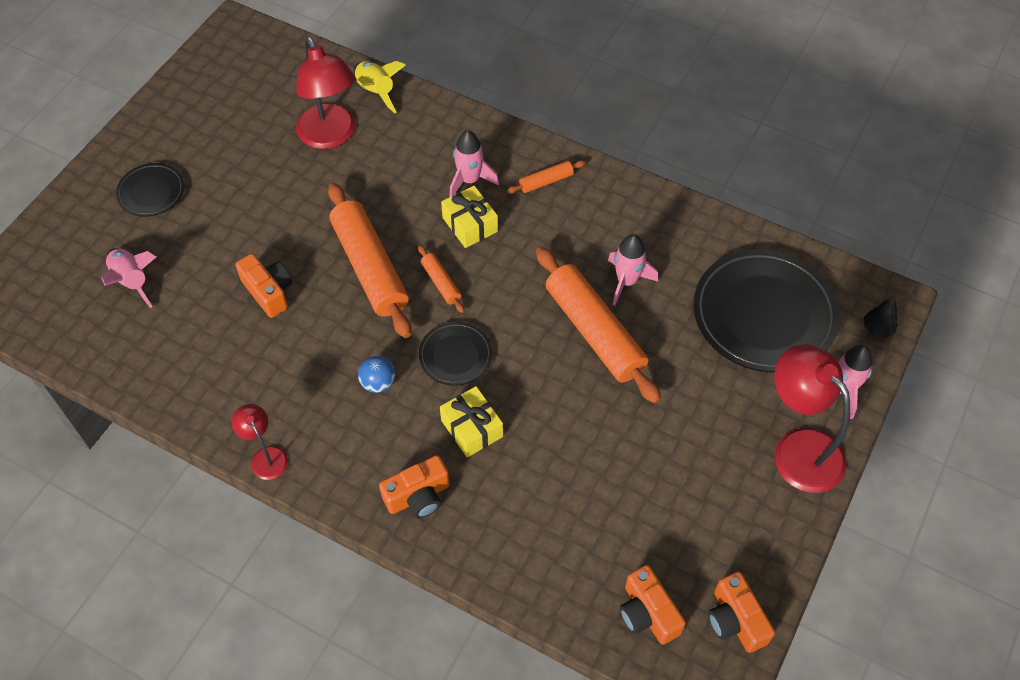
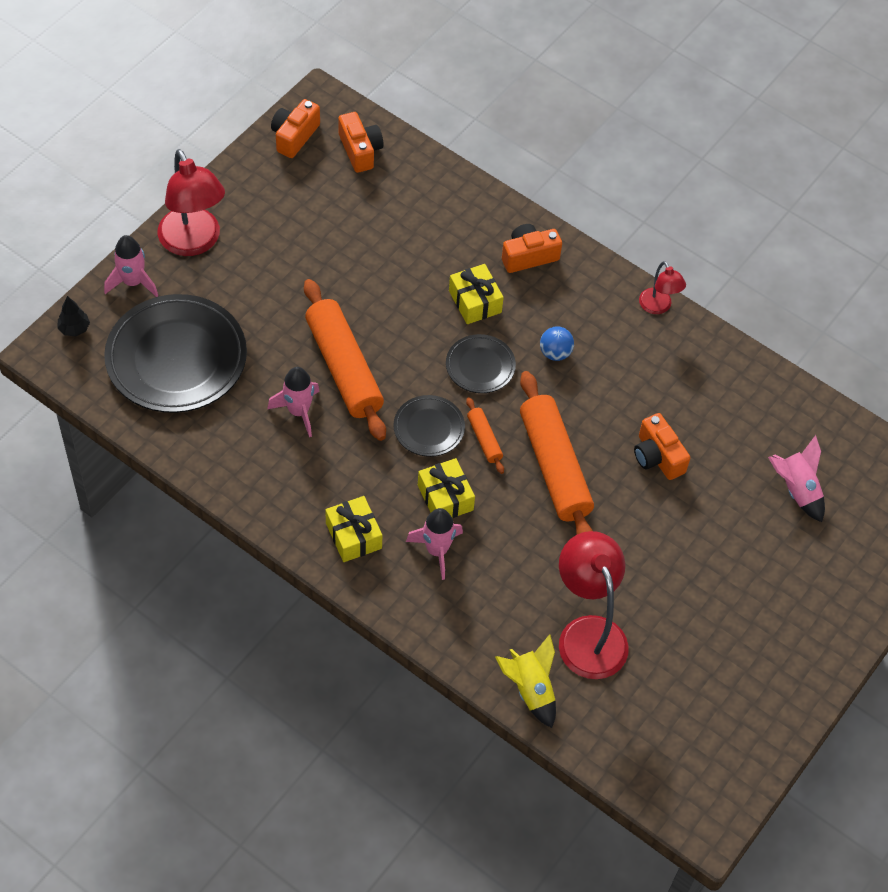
camera: 175 degrees left, 0 degrees up
(151, 192) = (788, 591): black plate -> black plate (429, 428)
(546, 181) = (353, 536): orange rolling pin -> yellow gift
(735, 620) = (294, 136): orange camera -> orange camera turned 135 degrees counterclockwise

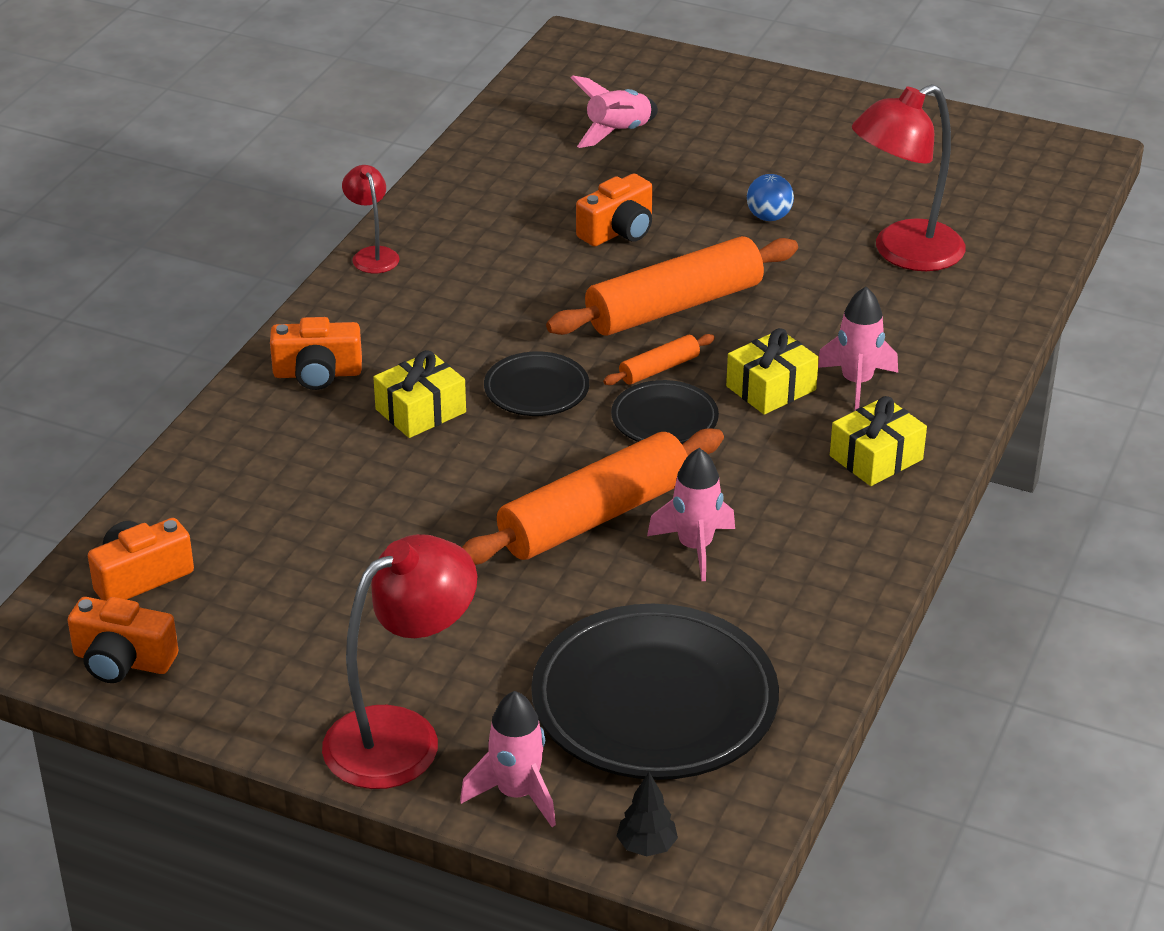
camera: 100 degrees left, 20 degrees down
(528, 256) = (317, 374): orange camera -> orange camera turned 60 degrees counterclockwise
(530, 689) = (1006, 284): yellow rocket -> none
(555, 353) = (486, 329): blue ball -> blue ball (769, 217)
(658, 307) = (372, 255): red lamp -> red lamp turned 75 degrees counterclockwise

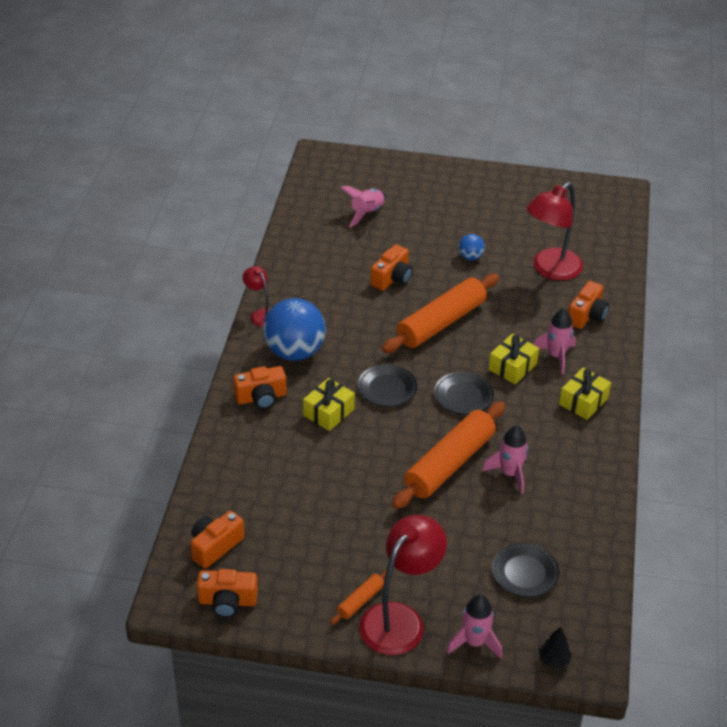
camera: 15 degrees left, 5 degrees up
(403, 316) = (294, 352): none -> blue ball
(654, 702) = (525, 572): black plate -> black plate, size x0.50
(659, 369) = (448, 364): orange rolling pin -> orange rolling pin (360, 601)
(940, 329) = (587, 315): none -> orange camera

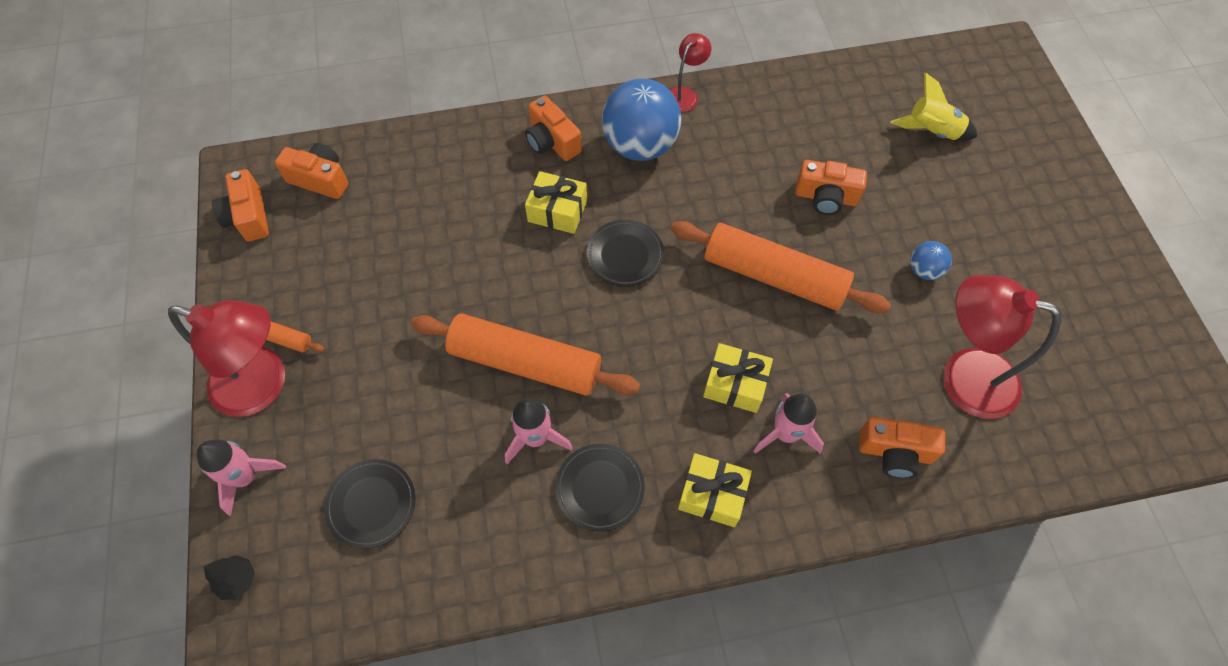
camera: 70 degrees right, 20 degrees up
(367, 213) = (931, 132): pink rocket -> yellow rocket
(463, 396) = (651, 342): black plate -> black plate (600, 488)

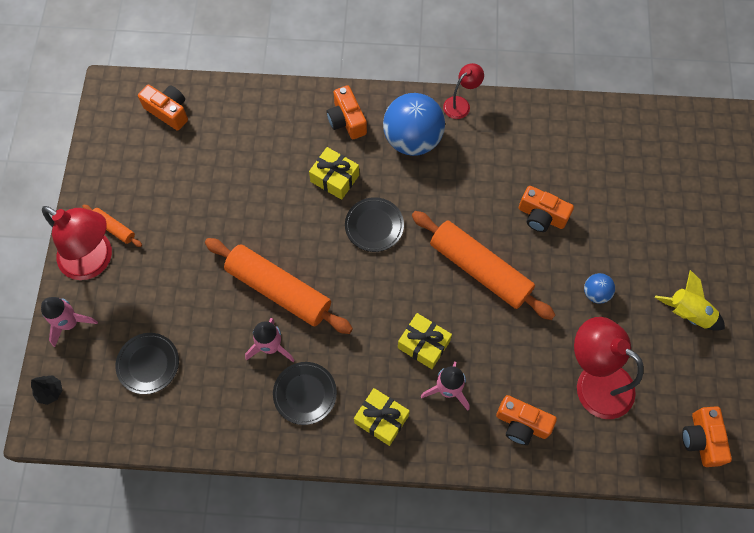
camera: 15 degrees right, 5 degrees up
(248, 216) = (111, 129): orange camera -> orange camera (701, 439)
(931, 132) = (645, 181): yellow rocket -> yellow rocket (688, 313)

